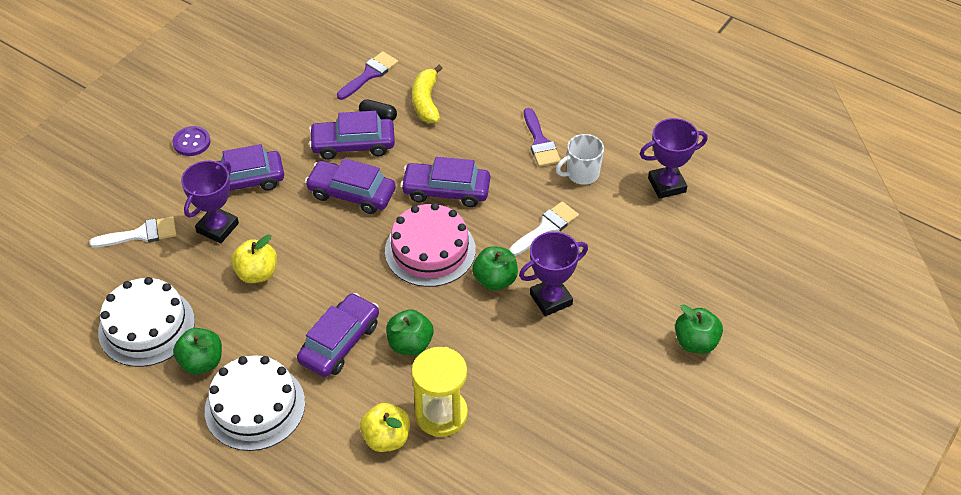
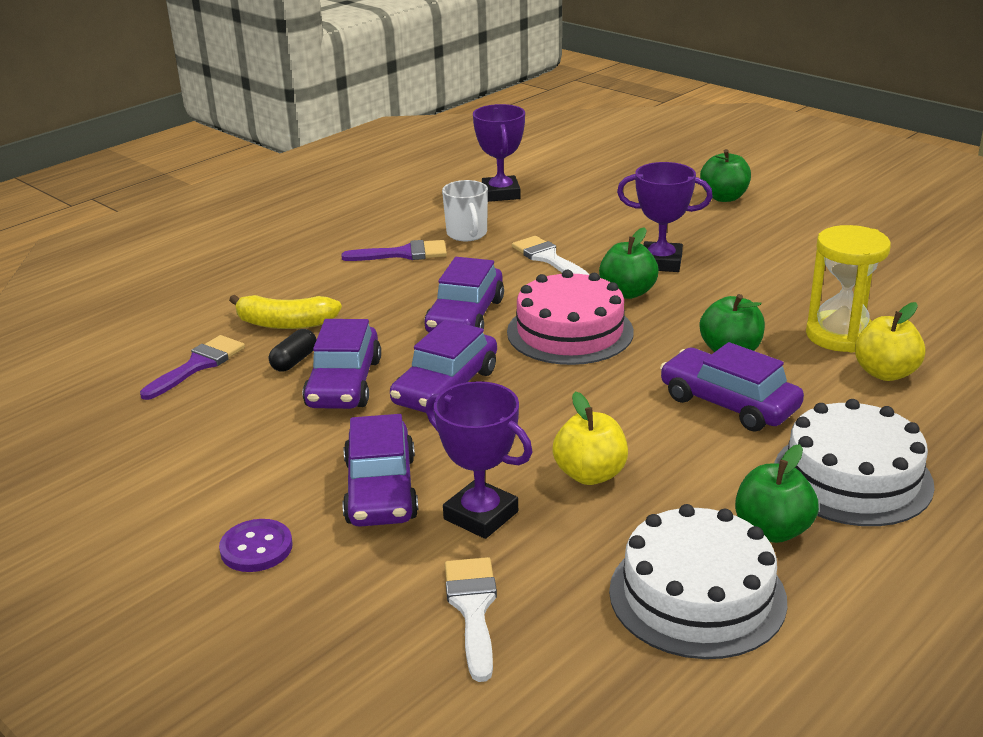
camera: 80 degrees left, 20 degrees down
(369, 74) = (198, 365): purple brush -> purple brush turned 75 degrees clockwise
(551, 299) = (661, 262): purple trophy -> purple trophy turned 60 degrees counterclockwise

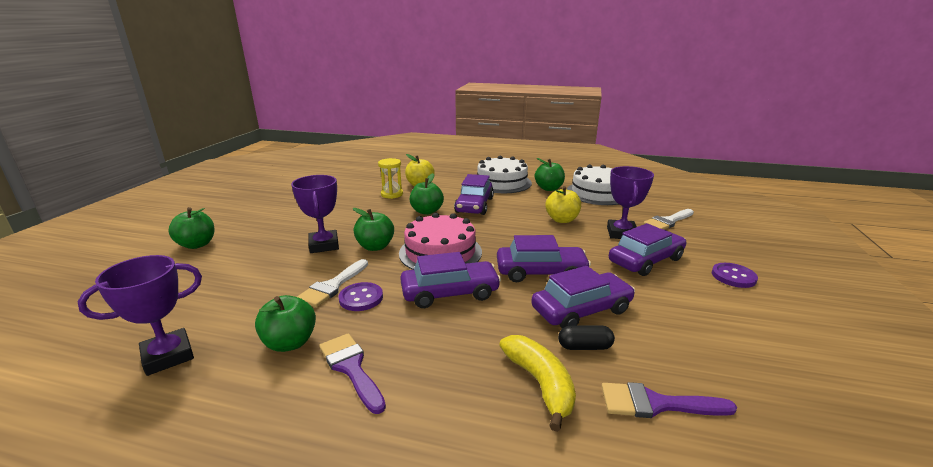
camera: 120 degrees left, 5 degrees down
(467, 234) = (290, 342): white mug -> green apple
(507, 269) = (361, 298): none -> purple button
(840, 335) = (392, 194): yellow hourglass -> yellow hourglass, size x0.66

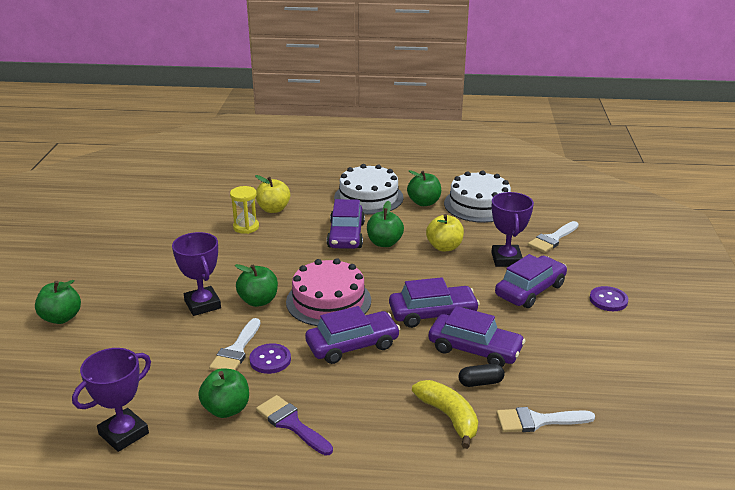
camera: 10 degrees left, 5 degrees up
(427, 211) = (296, 249): green apple -> green apple (384, 243)
(581, 310) = (474, 349): purple car -> purple car turned 60 degrees clockwise
(656, 404) = (538, 421): purple brush -> white brush

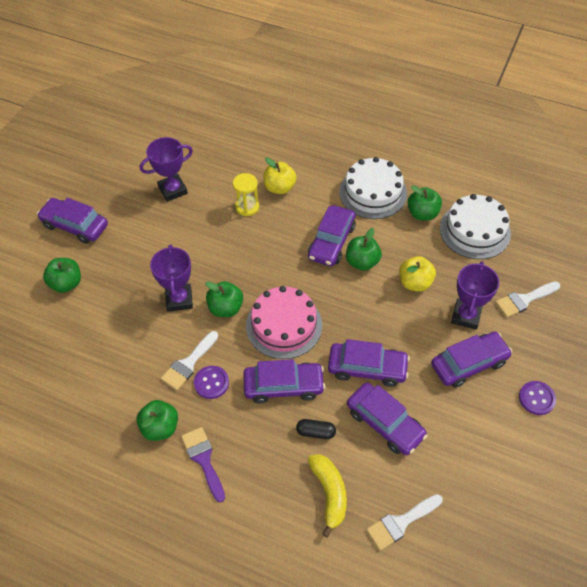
camera: 20 degrees right, 25 degrees up
(55, 272) = (75, 225): none -> purple car
(124, 434) = (78, 429): purple trophy -> purple trophy (173, 190)
(480, 382) = (372, 464): black capsule -> black capsule (315, 432)
(538, 421) = (401, 522): white brush -> white brush turned 45 degrees counterclockwise

